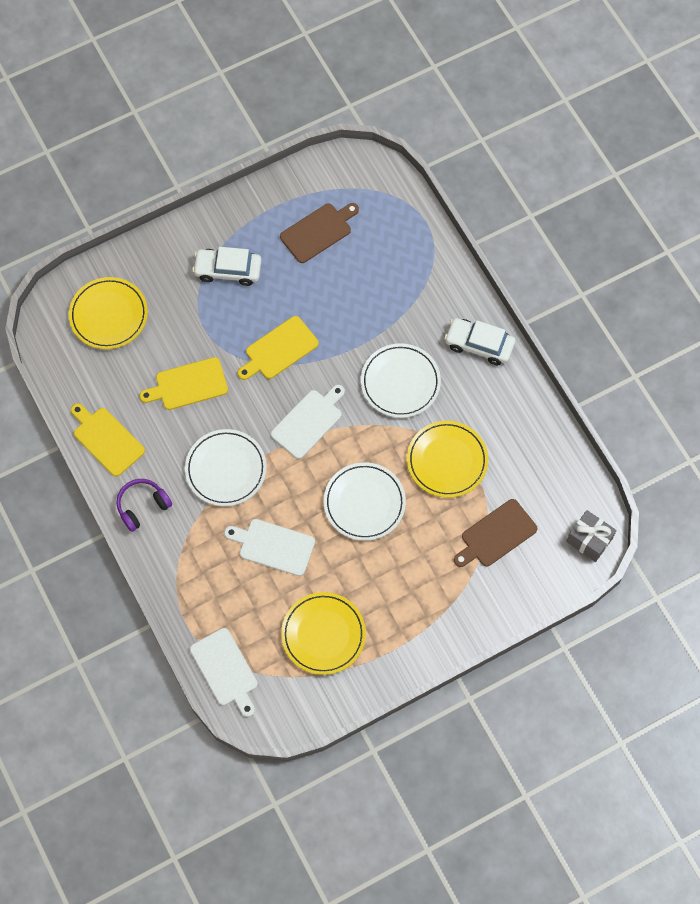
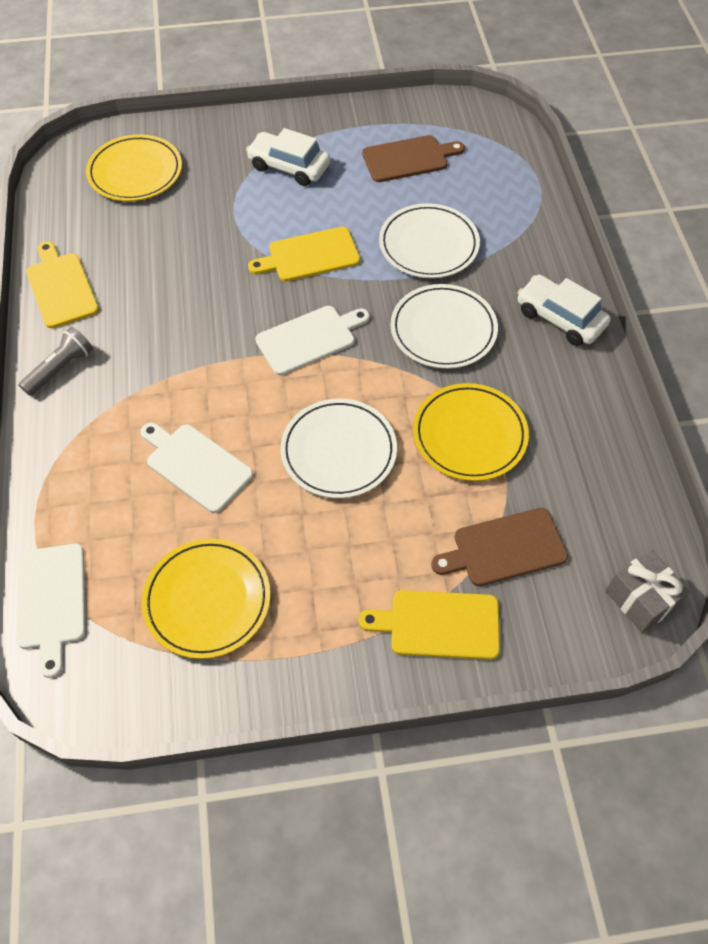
camera: 20 degrees right, 10 degrees down
(142, 506) = (60, 369): purple headphones -> grey flashlight
(188, 384) = (185, 260): yellow cutting board -> yellow cutting board (438, 624)
(226, 469) = (182, 359): white plate -> white plate (428, 245)

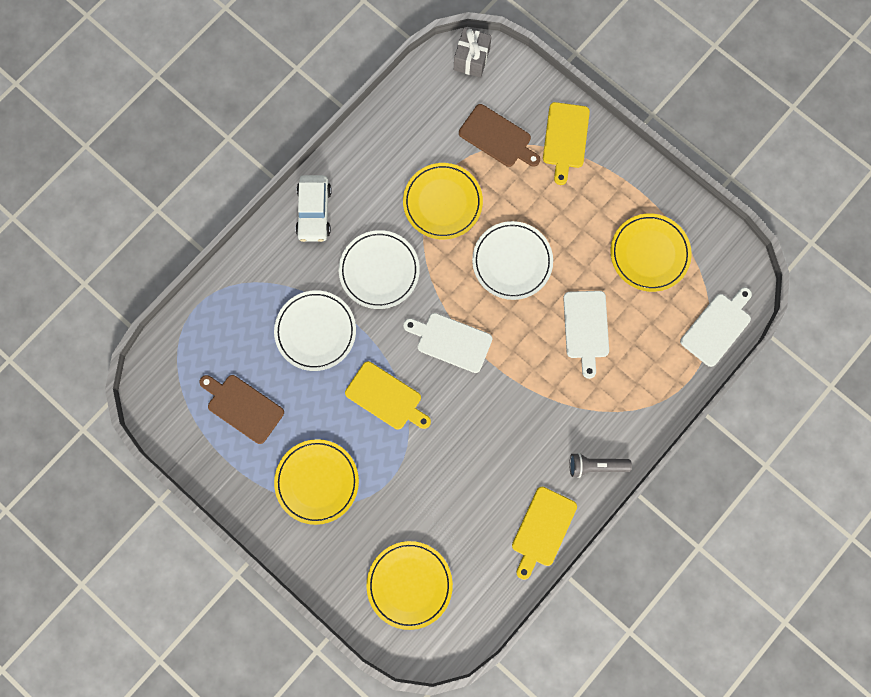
camera: 130 degrees left, 20 degrees up
(289, 167) = (317, 481): white car -> yellow plate
(438, 624) = (565, 138): yellow cutting board -> yellow cutting board turned 45 degrees clockwise

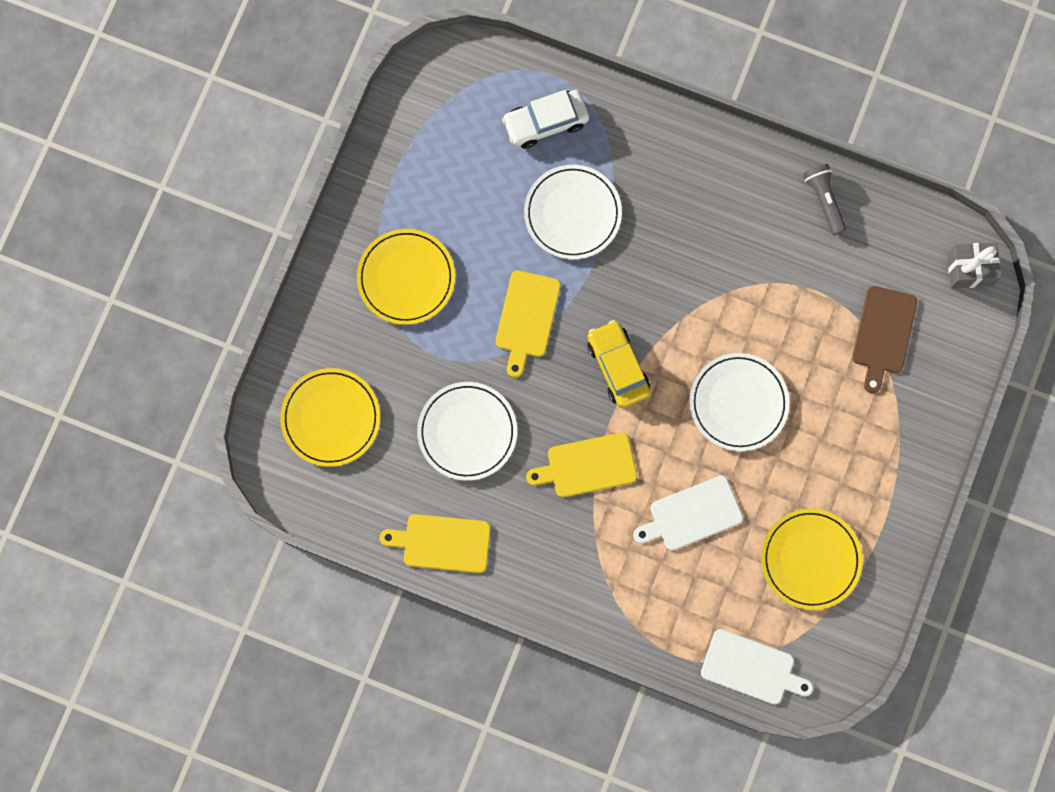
camera: 70 degrees right, 0 degrees up
(243, 407) = (459, 168): brown cutting board -> none
(314, 212) = (710, 160): white car -> white car (545, 122)
(379, 271) = (669, 257): white plate -> white plate (467, 432)
(442, 202) = (778, 299): yellow plate -> none
(451, 341) = (618, 367): white cutting board -> yellow car
(565, 138) = (914, 413): yellow cutting board -> yellow cutting board (587, 466)
(595, 465) = (535, 579): grey flashlight -> grey flashlight (824, 200)

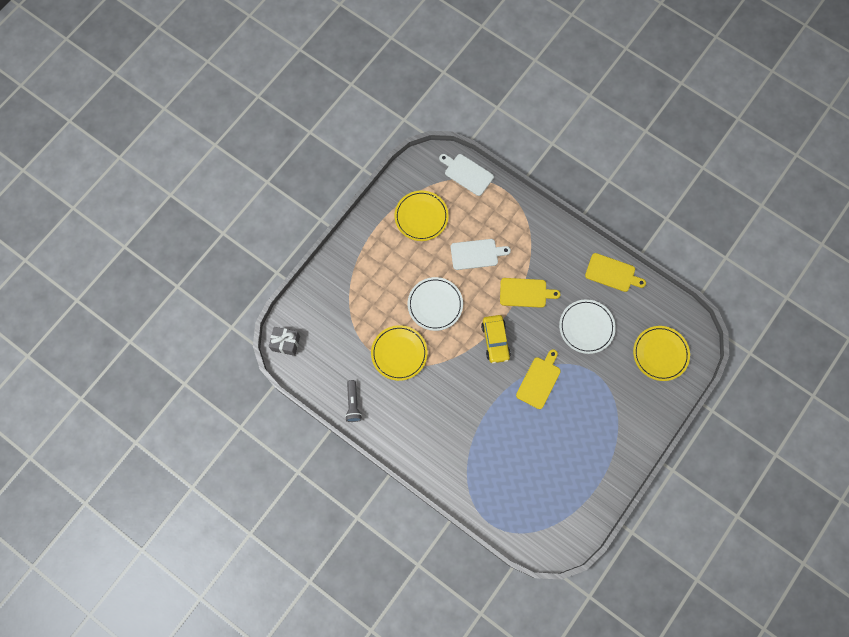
camera: 165 degrees left, 5 degrees down
(406, 278) = (603, 421): yellow plate -> yellow plate (399, 353)
(545, 122) = (500, 494): white car -> none
(572, 213) = (498, 434): white plate -> none
(883, 334) = (345, 321): brown cutting board -> none

